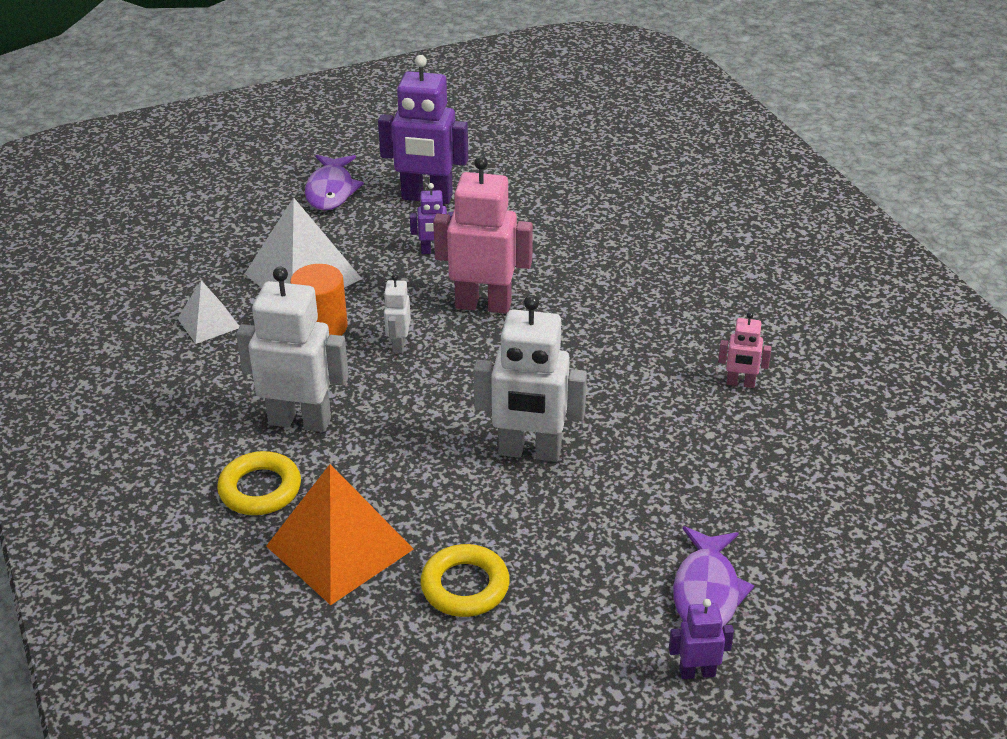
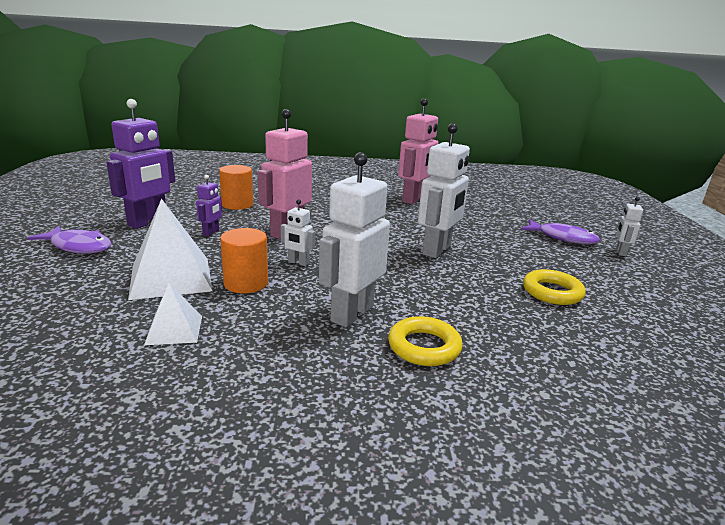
camera: 70 degrees left, 15 degrees down
(339, 547) = (505, 326): orange pyramid -> none
(544, 231) = (237, 204): none -> orange cylinder
(697, 672) = (620, 252): purple robot -> white robot
(740, 383) = (414, 199): pink robot -> pink robot, size x2.05

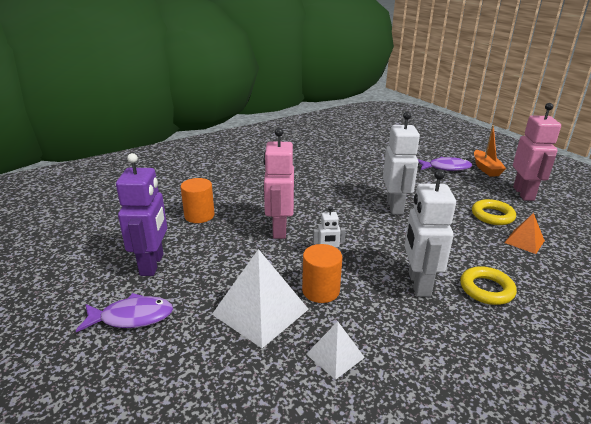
camera: 30 degrees left, 5 degrees up
(211, 232) = (223, 254): purple robot -> none
(414, 199) = (320, 163): pink robot -> pink robot (523, 194)
(556, 327) = (524, 241): none -> orange pyramid
(620, 252) = (486, 169): white robot -> orange boat

